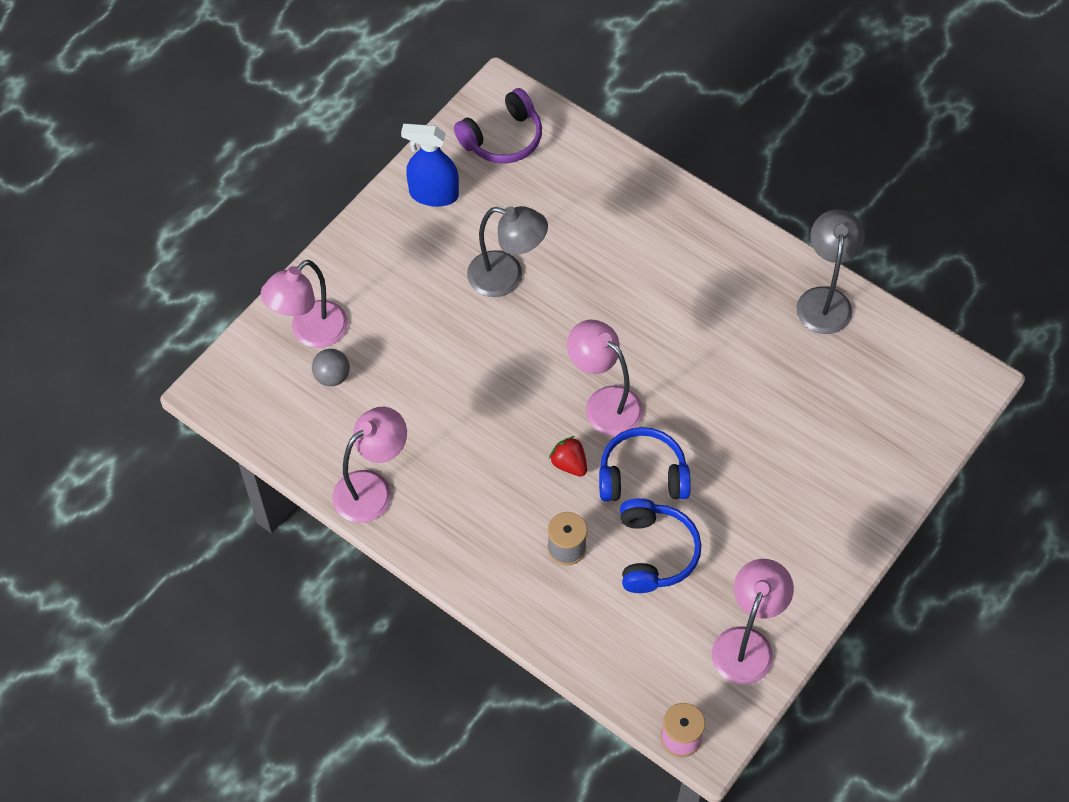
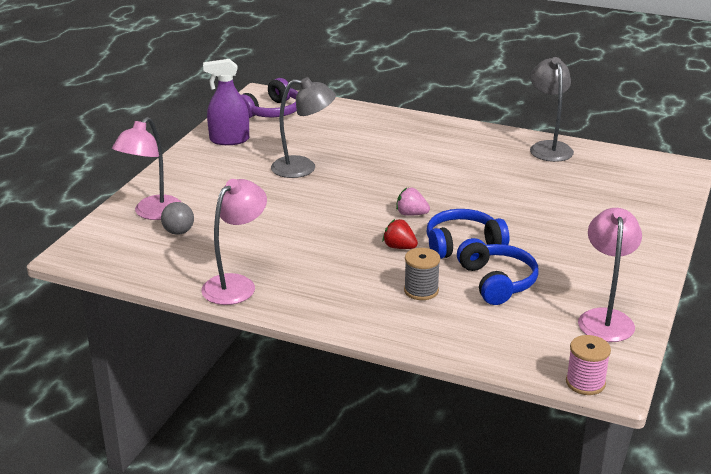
camera: 15 degrees left, 30 degrees down
(434, 194) = (229, 140): blue spray bottle -> purple spray bottle
(604, 403) = (411, 214): pink lamp -> pink strawberry

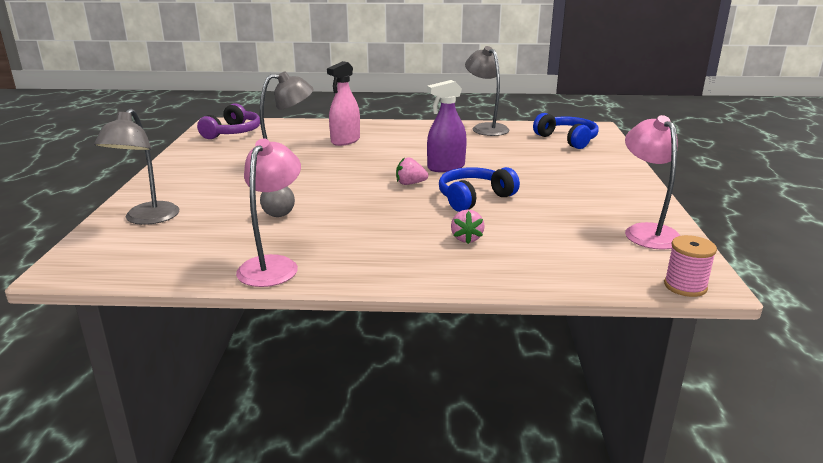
camera: 20 degrees left, 5 degrees down
(152, 213) = (147, 219): pink lamp -> grey lamp
(178, 232) = (184, 230): grey ball -> grey ball (279, 215)
(229, 140) = (202, 155): purple spray bottle -> purple spray bottle (446, 167)
(380, 142) = (345, 141): none -> pink spray bottle
(399, 247) = (418, 209): red strawberry -> none
(421, 291) = (466, 238): grey spool -> pink strawberry
(496, 282) = (528, 220): blue headphones -> blue headphones (567, 139)

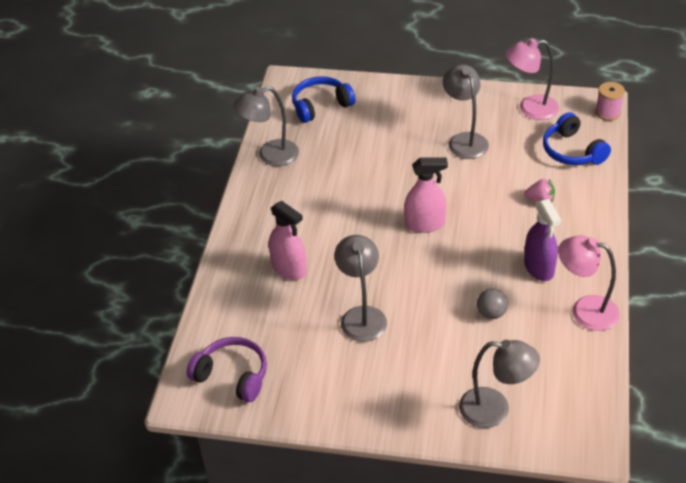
camera: 80 degrees left, 20 degrees up
(410, 183) = (425, 224): pink strawberry -> pink spray bottle
(446, 167) = (385, 197): purple spray bottle -> purple spray bottle (539, 267)
(474, 198) = (462, 187): blue headphones -> blue headphones (572, 151)
(556, 197) = (464, 140): none -> grey lamp

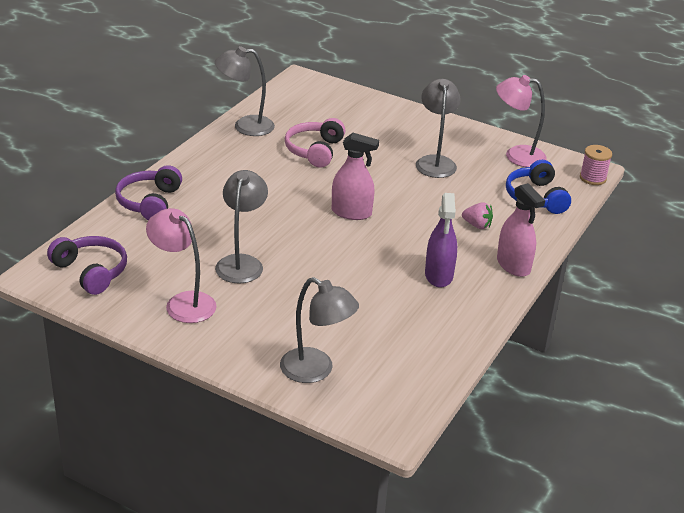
camera: 15 degrees right, 10 degrees down
(237, 276) = (150, 202): none -> purple headphones
(289, 269) = (201, 210): pink spray bottle -> pink spray bottle (513, 265)
(321, 106) = (318, 103): blue headphones -> none
(351, 163) = (315, 151): none -> pink headphones
(491, 313) = (366, 296): grey ball -> none
(585, 310) = (461, 321): pink lamp -> pink lamp (183, 302)

